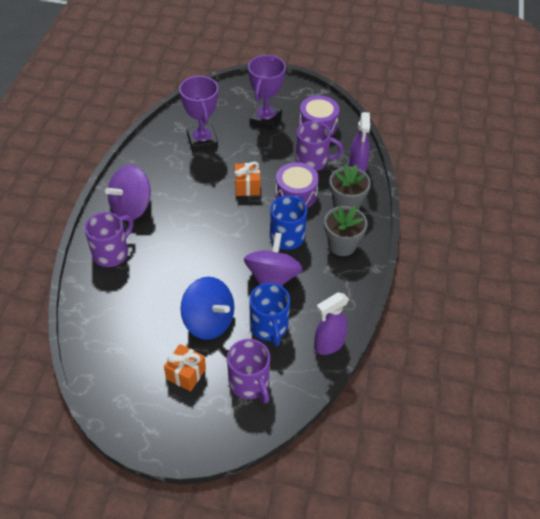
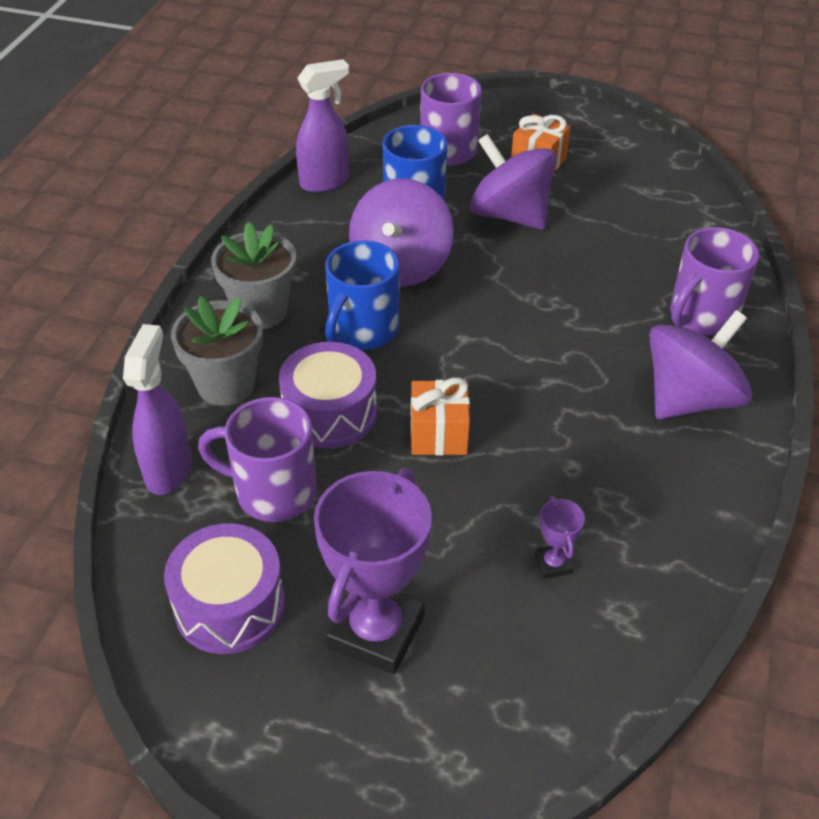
camera: 175 degrees left, 5 degrees down
(202, 141) = (553, 564): purple trophy -> purple trophy, size x0.43
(209, 321) = (509, 215): blue spinning top -> purple spinning top

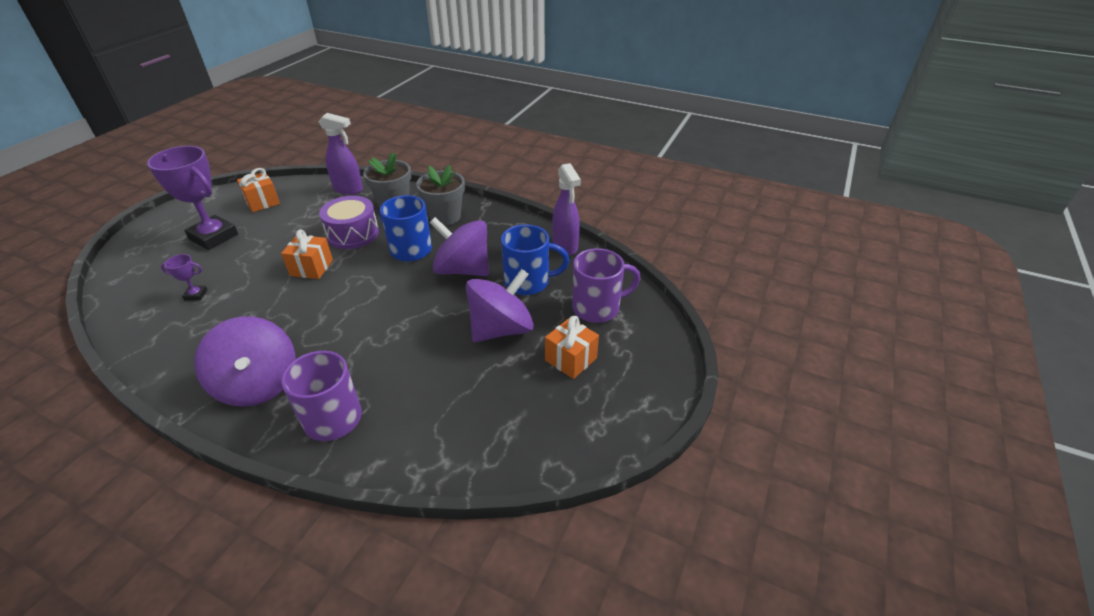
camera: 100 degrees right, 5 degrees down
(229, 605) = (262, 202): purple drum -> orange gift
(273, 492) = (314, 215): purple mug -> none

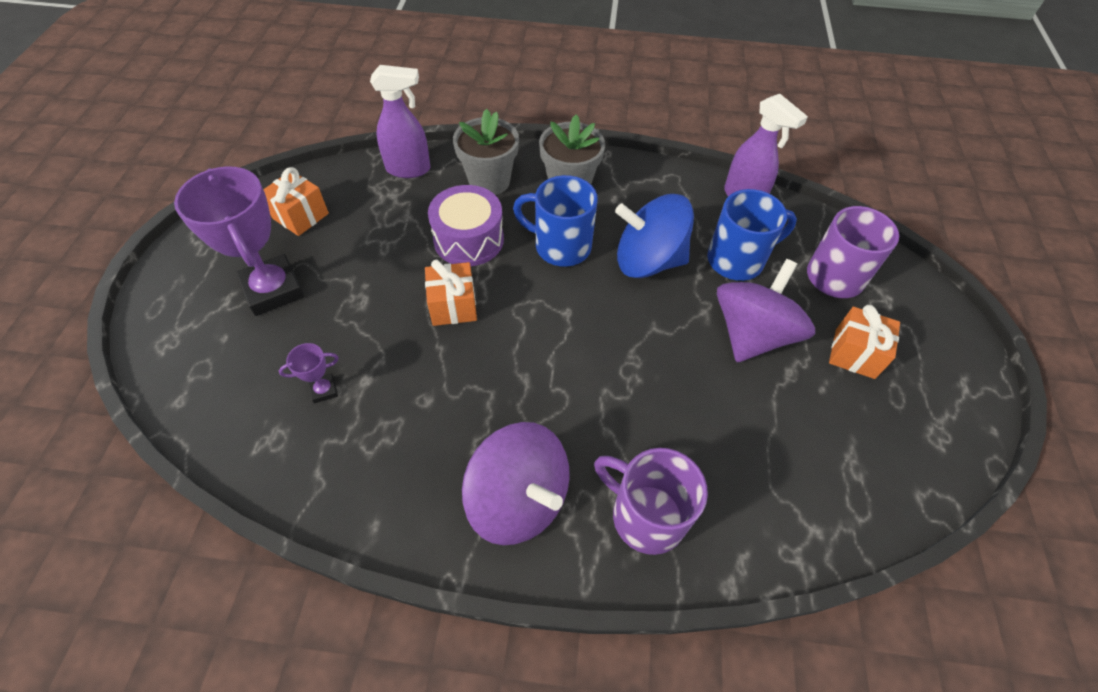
camera: 20 degrees left, 15 degrees up
(213, 237) = (273, 289): purple trophy -> purple trophy turned 45 degrees clockwise
(462, 269) = (648, 261): purple spinning top -> blue spinning top

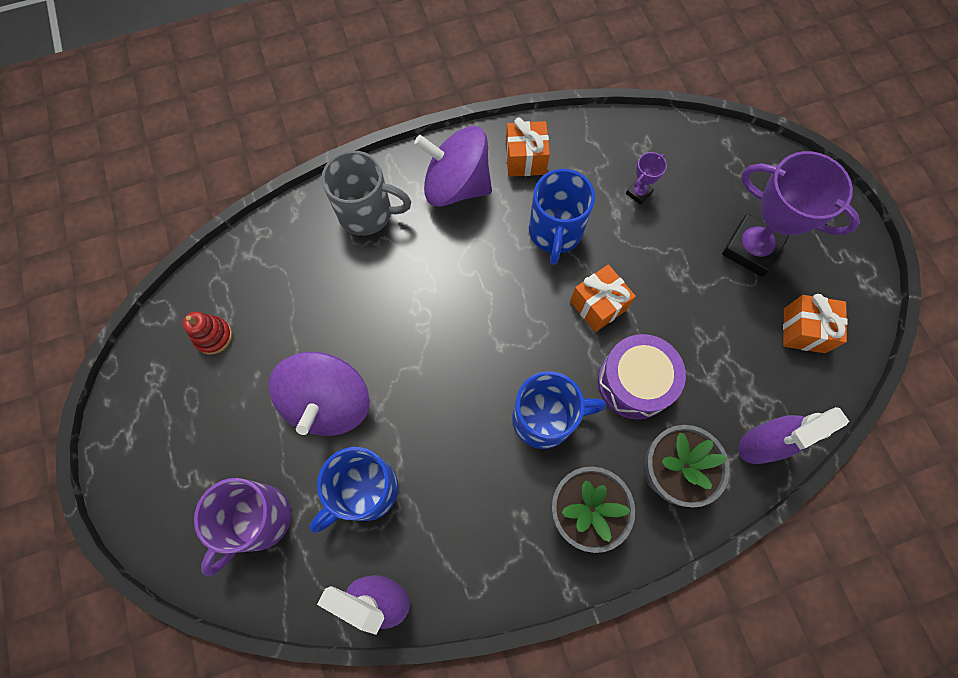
camera: 155 degrees right, 15 degrees up
(443, 390) = (555, 232): none -> blue mug
(646, 515) = (367, 213): purple mug -> grey mug
(648, 261) = (453, 443): blue spinning top -> none
(854, 353) = (231, 426): orange gift -> orange gift (525, 159)
(868, 448) = (213, 336): none -> red stacking toy

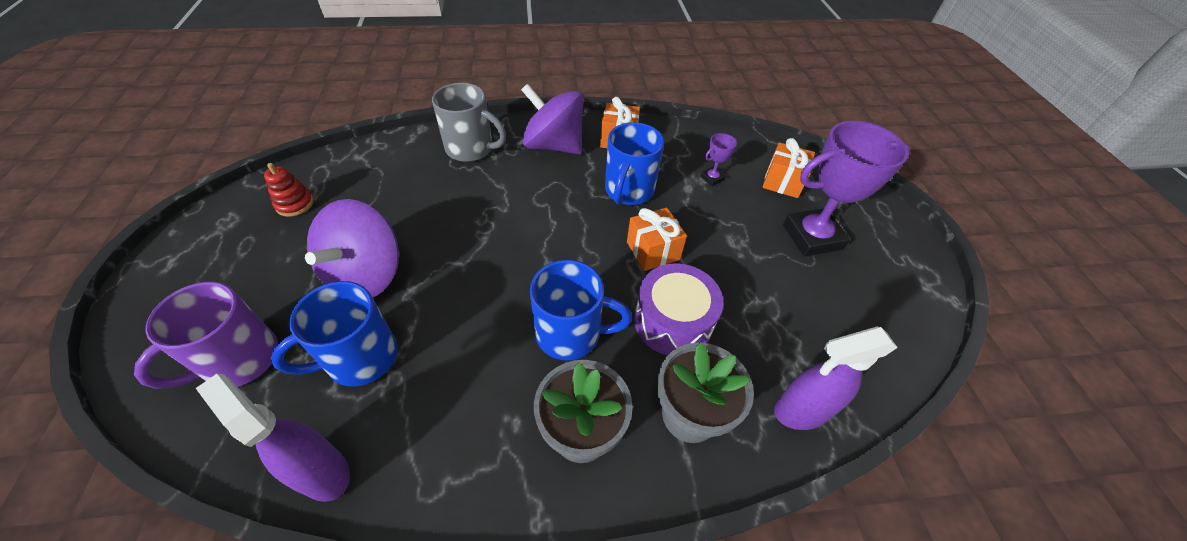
camera: 10 degrees right, 20 degrees down
(751, 249) = (812, 237): purple trophy -> purple trophy turned 60 degrees counterclockwise
(804, 330) = (860, 313): orange gift -> orange gift (782, 182)

